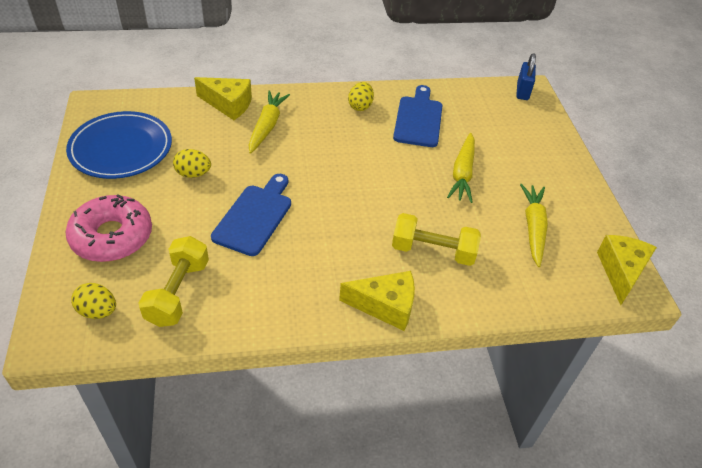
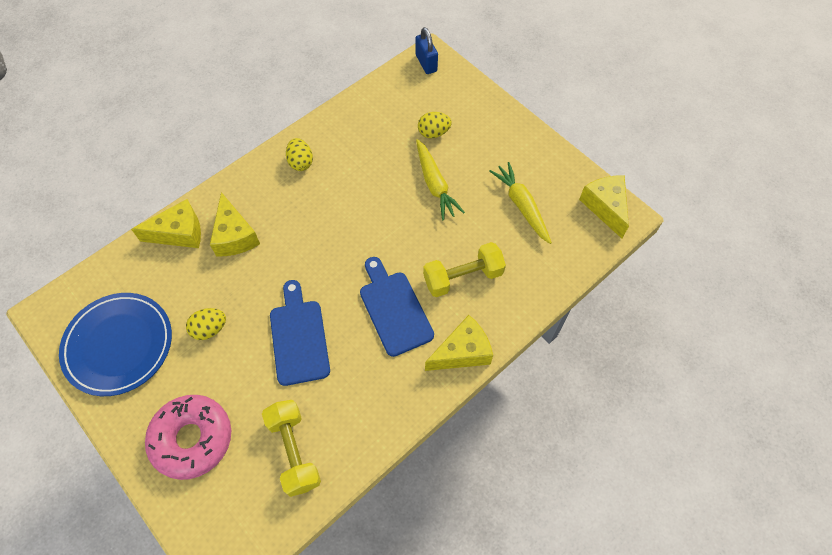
camera: 30 degrees left, 15 degrees up
(98, 311) = (243, 514): yellow egg -> yellow egg (433, 133)
(267, 126) = (235, 236): yellow carrot -> yellow cheese
(418, 119) = (360, 147): blue cutting board -> blue cutting board (394, 309)

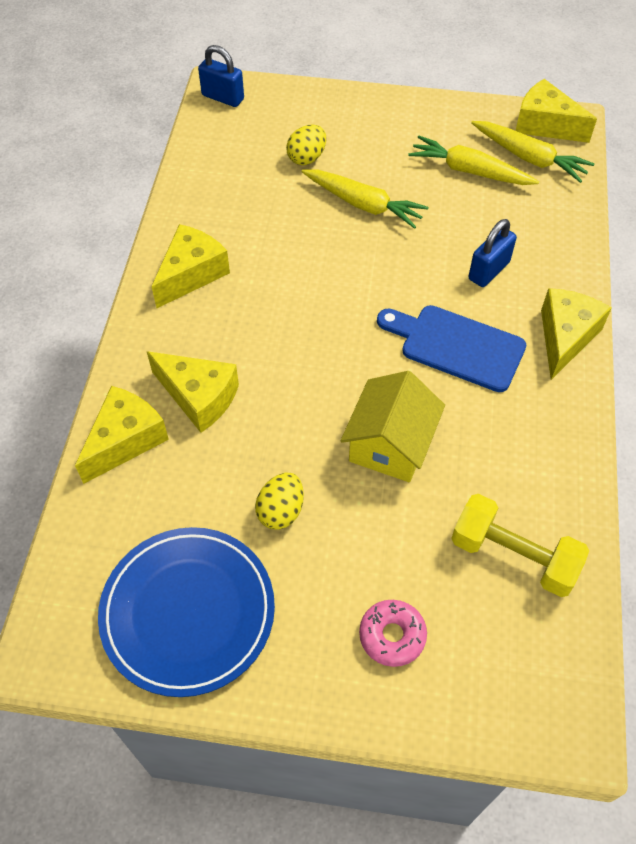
camera: 40 degrees left, 5 degrees down
(192, 439) = (392, 636): pink donut -> pink donut, size x0.54
(299, 337) = (390, 444): blue cutting board -> yellow house
(301, 162) = (191, 274): yellow egg -> yellow cheese
(463, 277) = (488, 271): yellow dumbbell -> blue padlock
(569, 222) = (529, 158): none -> yellow carrot

